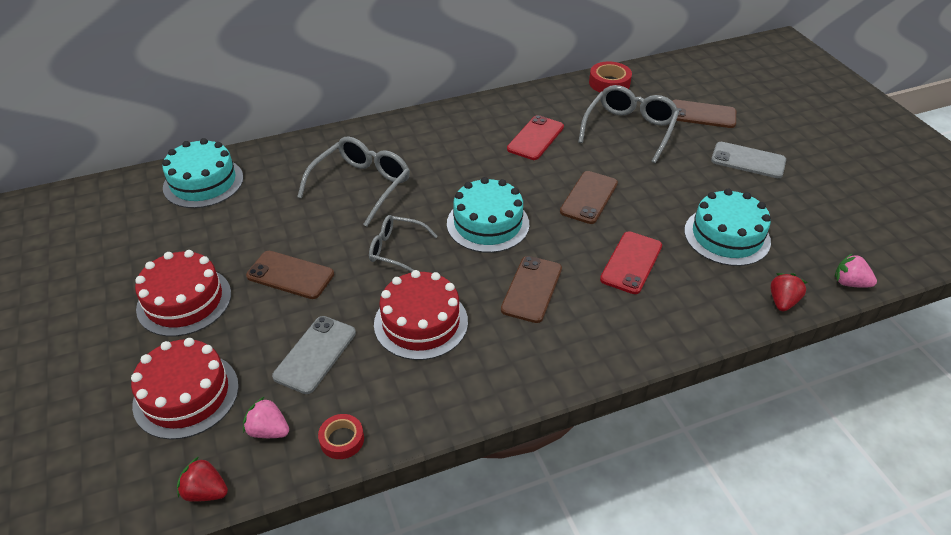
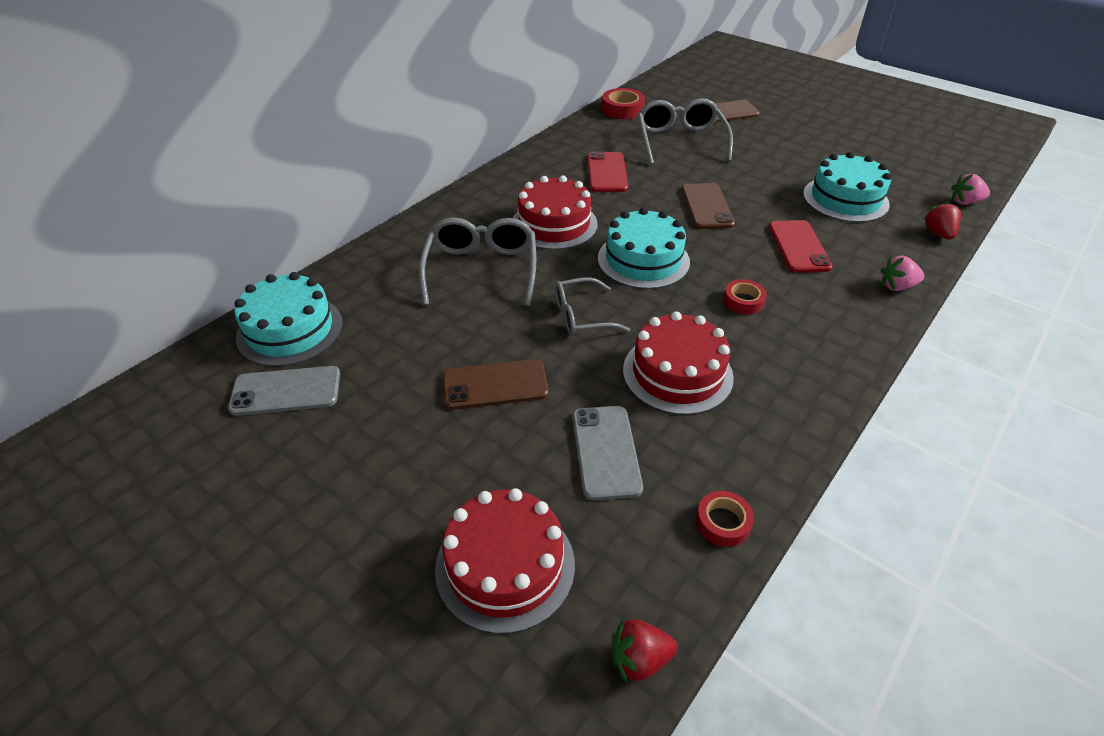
camera: 30 degrees left, 0 degrees up
(184, 301) = (396, 464): red cake -> red cake (554, 224)
(268, 430) = (639, 554): pink strawberry -> pink strawberry (897, 286)
(532, 289) = (743, 301): brown phone -> red tape
(748, 160) = (797, 137): grey phone -> grey phone (286, 391)

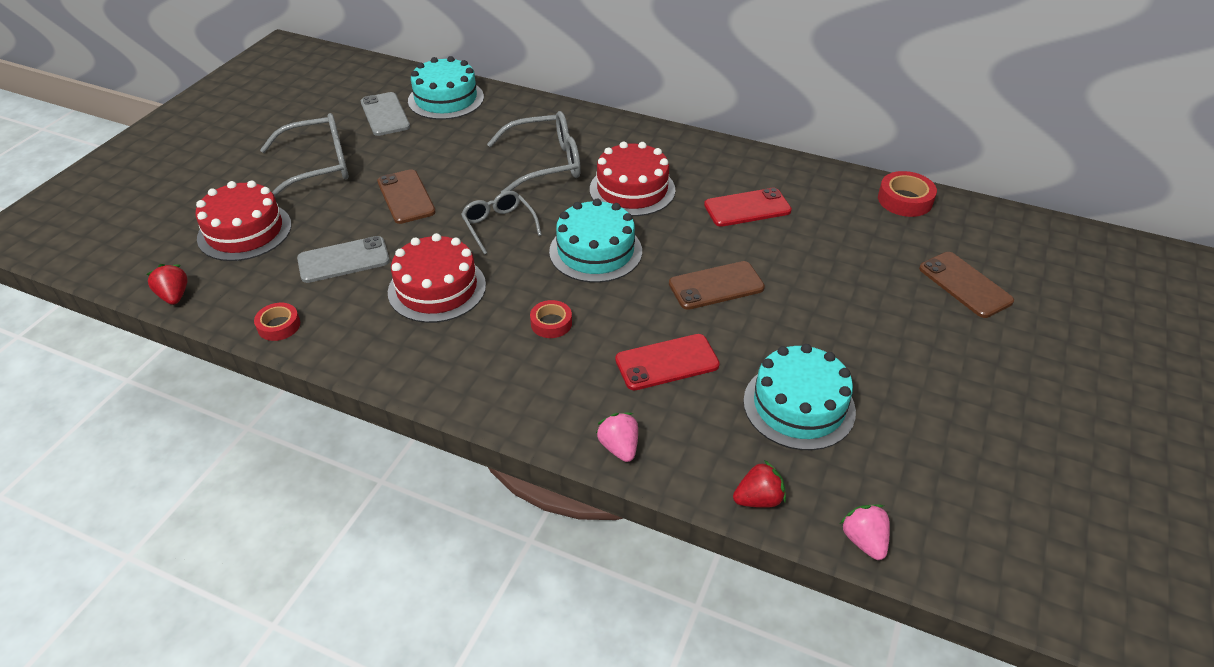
camera: 75 degrees right, 0 degrees up
(680, 141) = (855, 253): grey glasses -> grey glasses (317, 166)

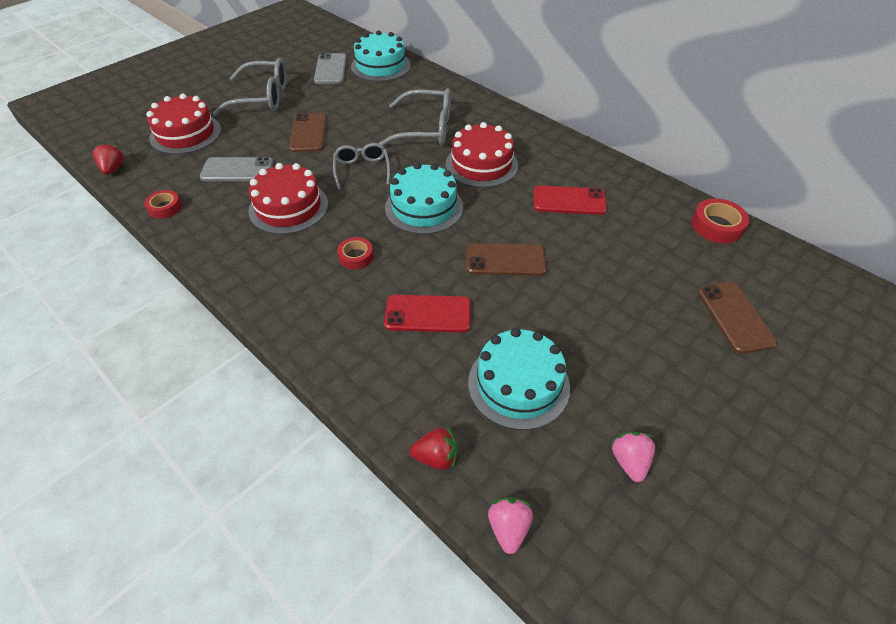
camera: 20 degrees right, 5 degrees up
(619, 447) = (348, 374): pink strawberry -> pink strawberry (629, 461)

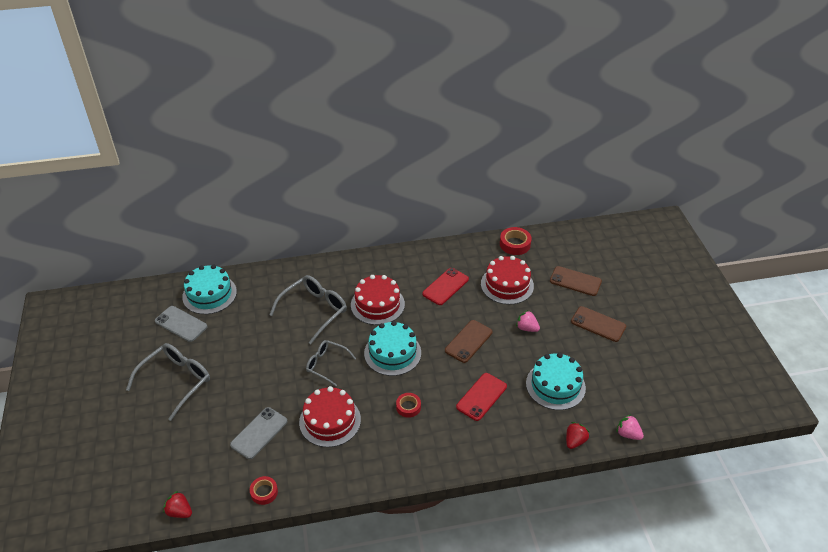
camera: 55 degrees left, 5 degrees down
(185, 134) = (177, 448): red cake -> red cake (507, 285)
(308, 133) = (254, 374): brown phone -> brown phone (598, 324)
(629, 461) = (623, 371): pink strawberry -> pink strawberry (527, 328)

